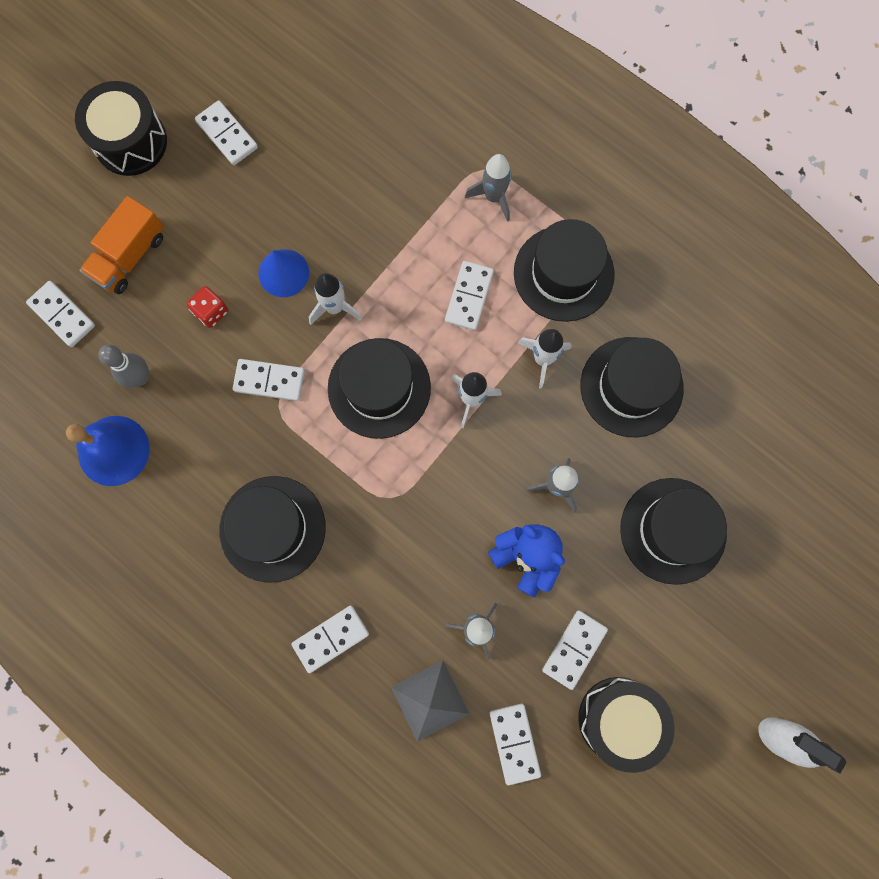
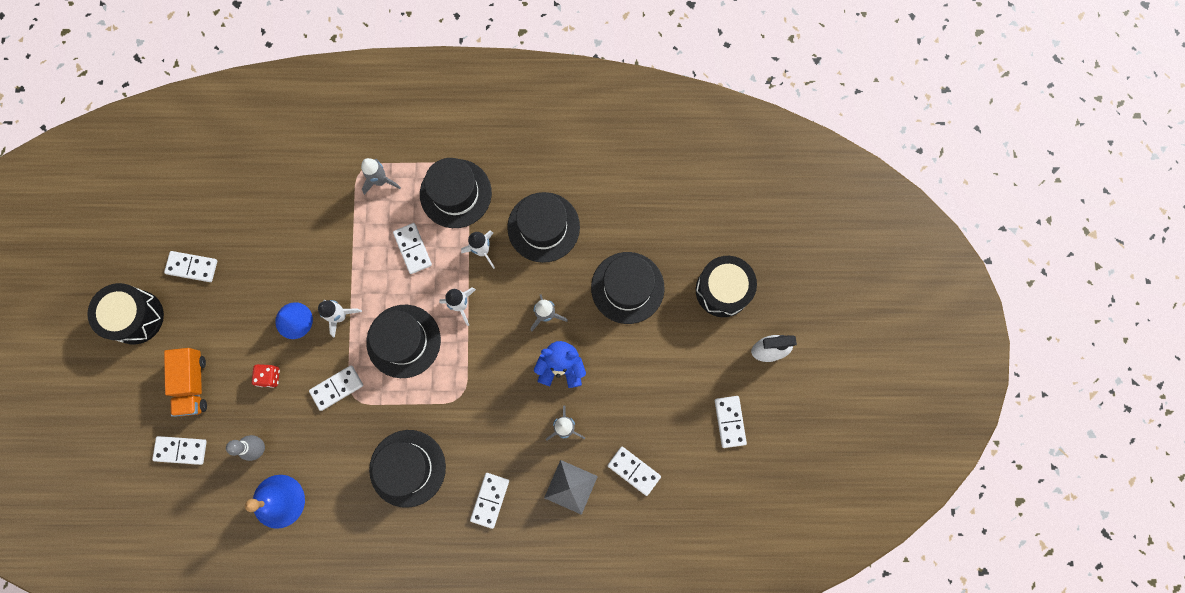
camera: 40 degrees left, 0 degrees up
(574, 649) = (626, 394): white domino -> white domino (730, 421)
(619, 719) = (678, 411): black drum -> black drum (722, 290)

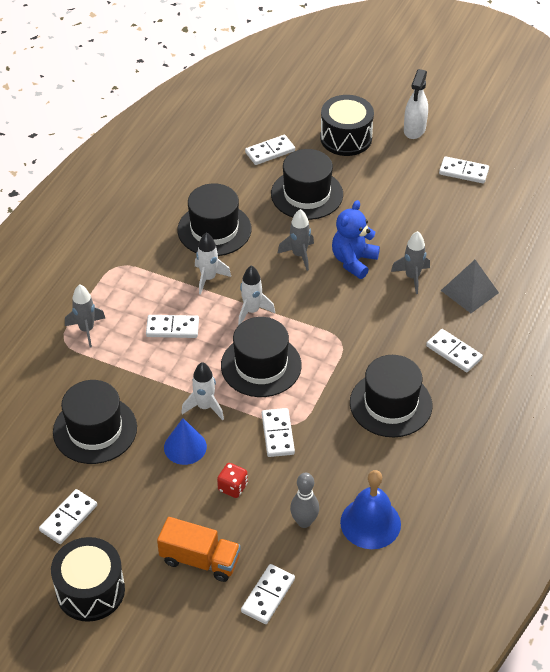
camera: 65 degrees left, 30 degrees down
(455, 193) = (139, 279): black hat -> black hat (95, 430)
(633, 471) = (476, 245): white domino -> white domino (270, 152)

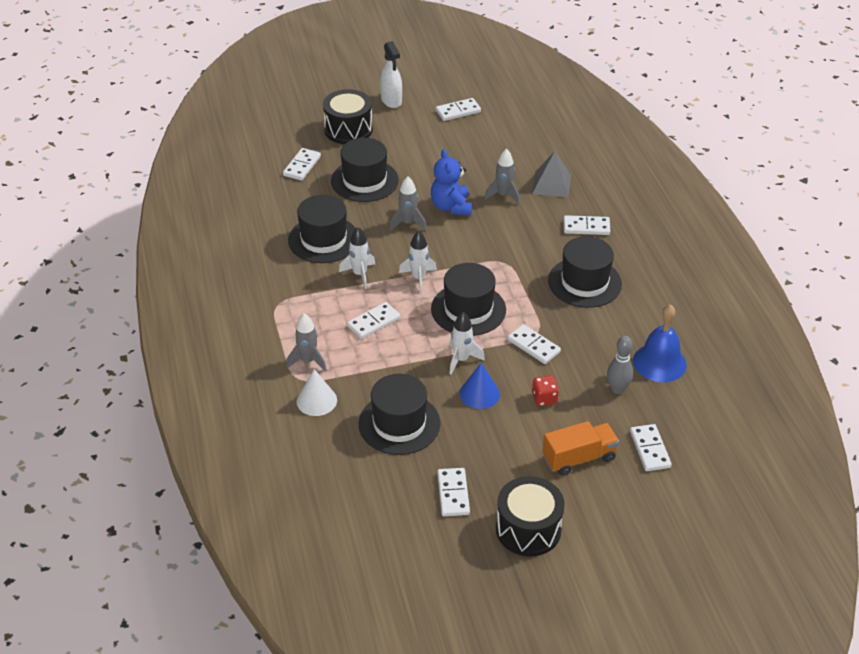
camera: 40 degrees left, 5 degrees down
(56, 368) = (316, 400): none -> white cone

